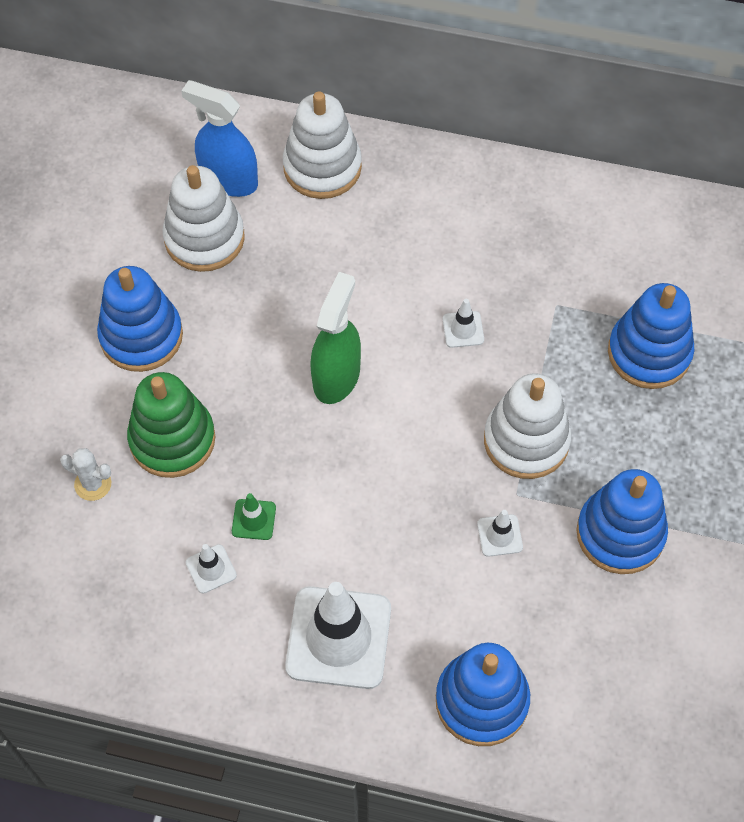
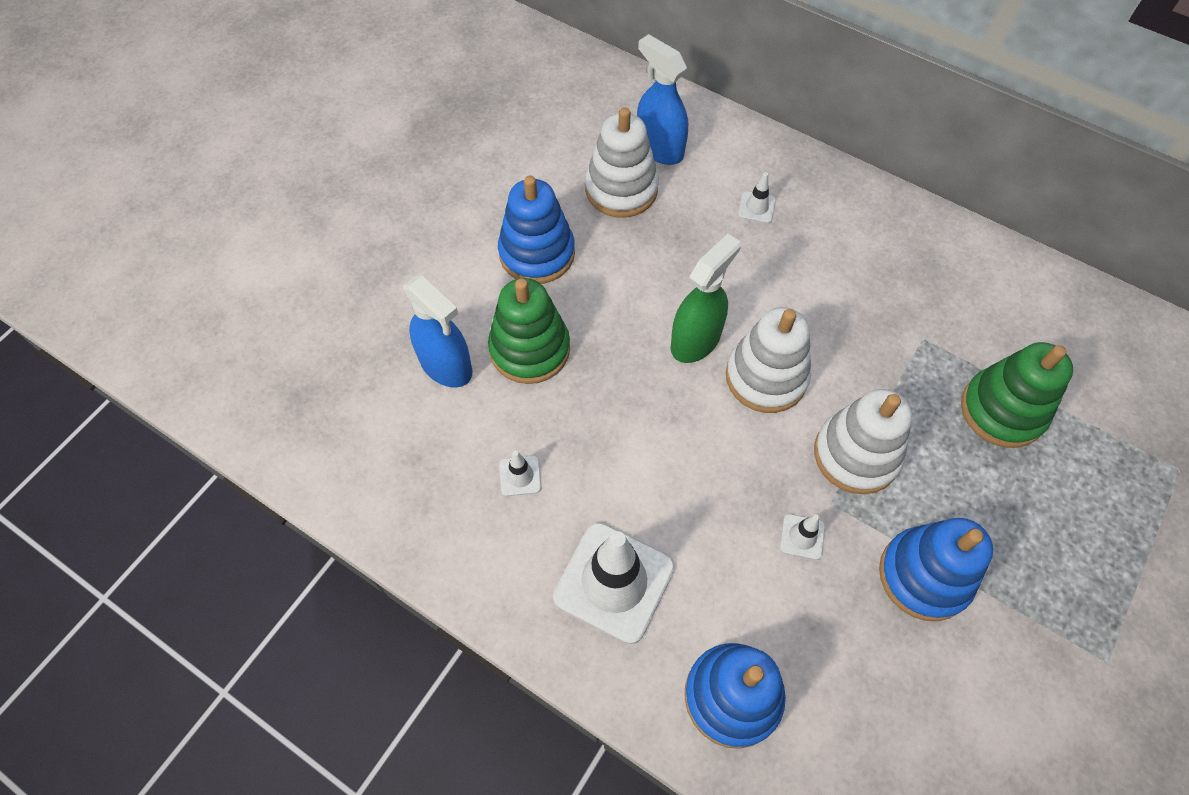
camera: 20 degrees right, 0 degrees up
(93, 484) = (446, 365): white cactus -> blue spray bottle
(253, 519) = (575, 444): green traffic cone -> none
(322, 167) = (744, 160): white stacking toy -> white stacking toy (766, 377)
(463, 329) = (827, 334): white traffic cone -> white traffic cone (756, 207)
(649, 353) = (1002, 410): blue stacking toy -> green stacking toy

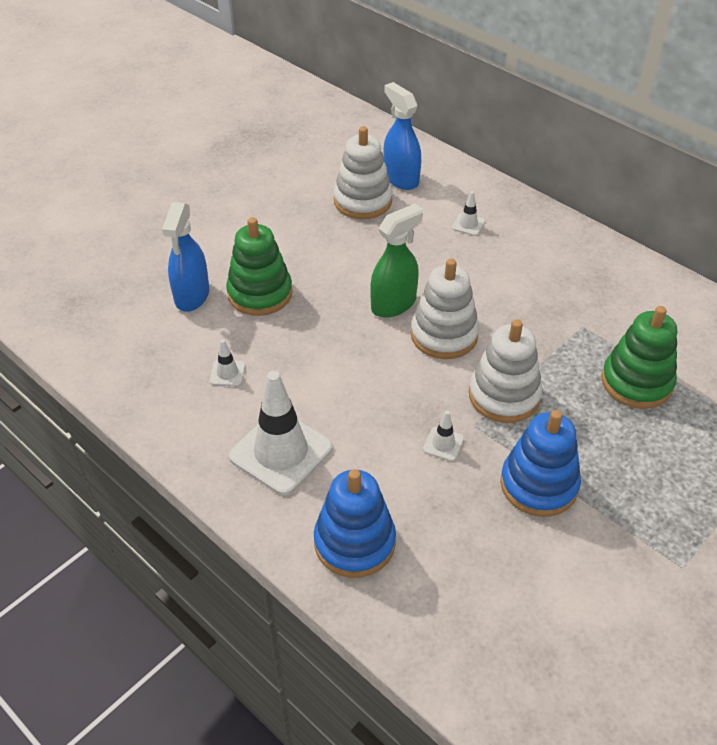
camera: 10 degrees right, 15 degrees down
(446, 365) = (192, 296): blue spray bottle -> blue spray bottle turned 45 degrees clockwise
(537, 253) = (284, 234): blue stacking toy -> none

